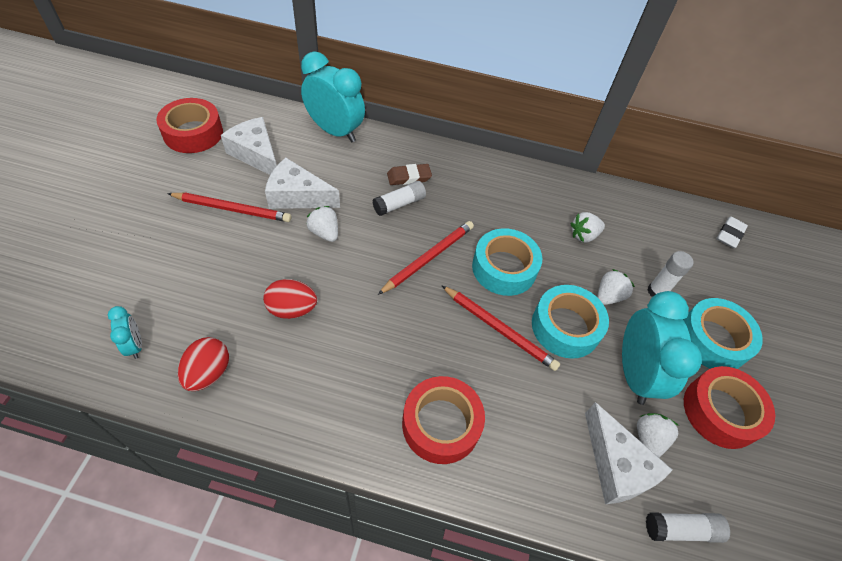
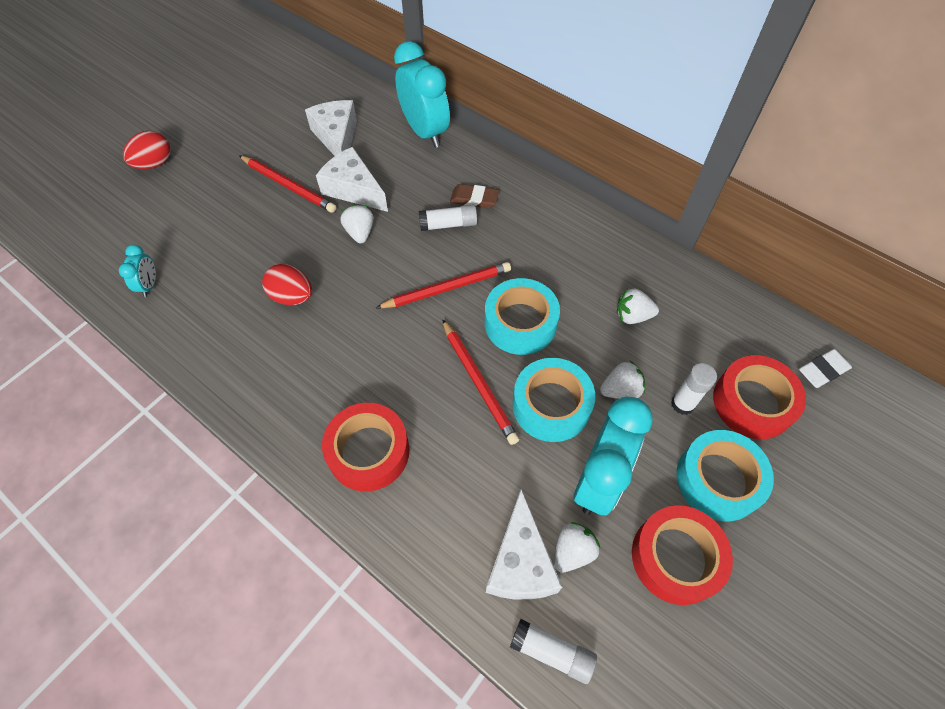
camera: 30 degrees right, 5 degrees up
(193, 133) = (291, 102): red tape -> red tape (752, 402)
(208, 373) = (194, 329): red egg -> red egg (154, 164)

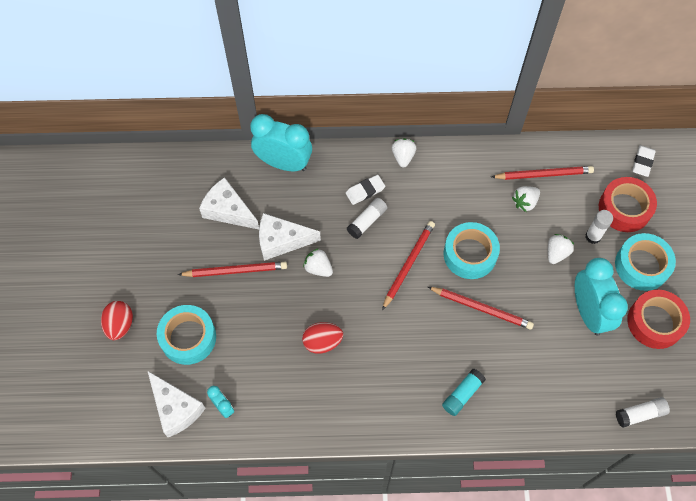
camera: 40 degrees left, 5 degrees up
(368, 451) = (462, 394): red tape -> turquoise glue stick
(474, 199) = (365, 191): brown eraser -> white eraser
(520, 562) = (589, 385): white cheese -> white cheese (176, 408)
(551, 405) = (530, 290): turquoise tape -> turquoise tape (188, 338)
(572, 551) = (608, 359): white strawberry -> white strawberry (403, 157)
(681, 303) = (543, 174): none -> red pencil

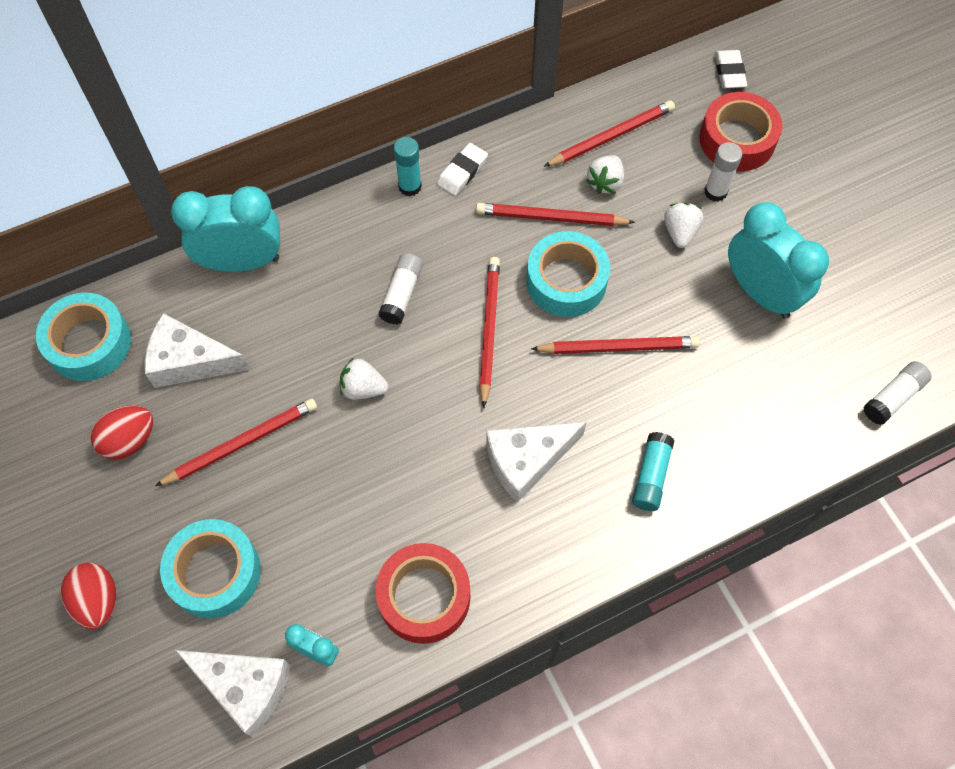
camera: 25 degrees left, 0 degrees up
(281, 241) = (290, 372): white cheese -> white cheese (526, 460)
(322, 342) = (419, 490): red egg -> red egg (129, 440)
(365, 191) = (379, 254): white eraser -> white eraser (462, 172)
(403, 157) = (410, 186): white strawberry -> turquoise glue stick
(480, 211) = (551, 218): none -> red pencil
(641, 265) = (796, 204): turquoise tape -> turquoise tape (89, 343)
(655, 322) = (849, 270): red tape -> red tape (424, 597)

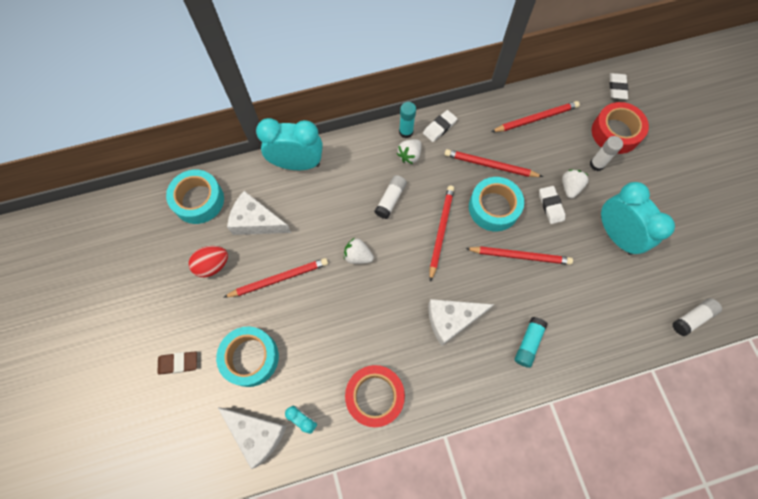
camera: 10 degrees right, 5 degrees up
(98, 601) = (178, 363): red egg -> brown eraser
(605, 182) = (527, 148): white strawberry -> white strawberry (409, 155)
(654, 265) = (551, 206): none -> white eraser

